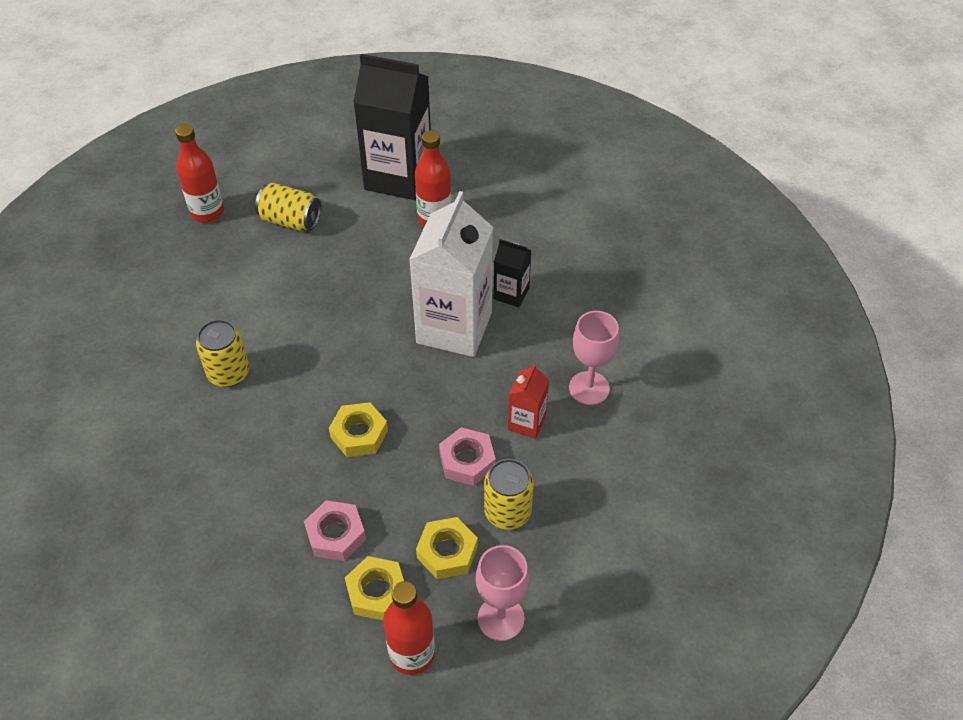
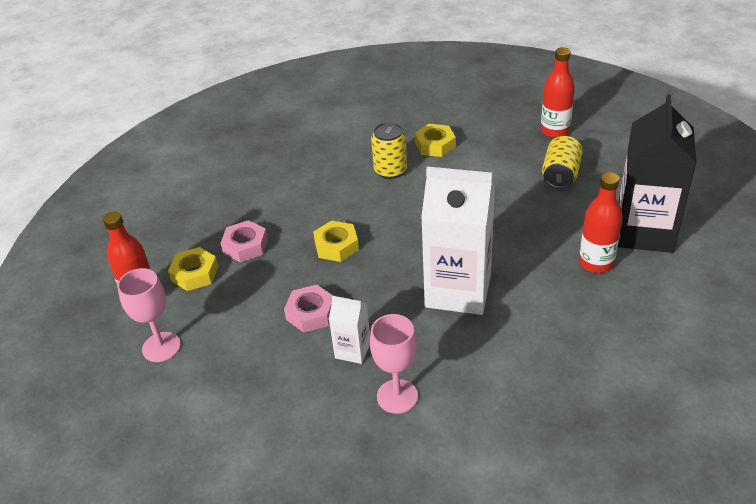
camera: 90 degrees right, 10 degrees down
(447, 552) = (224, 309): yellow nut -> yellow nut (435, 145)
(507, 512) = (258, 344): yellow can -> none
(511, 293) = (510, 328): black carton -> none
(526, 422) = (353, 350): red carton -> white carton

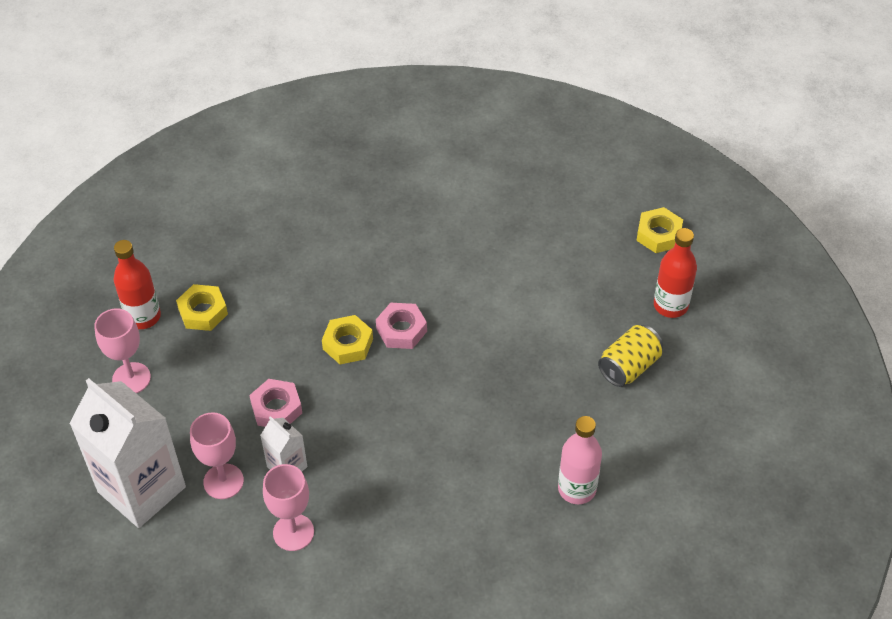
camera: 25 degrees right, 10 degrees up
(245, 246) = (265, 302): pink nut -> pink nut (401, 330)
(304, 386) = (223, 481): none -> pink goblet
(390, 170) = (461, 275): yellow can -> none
(435, 145) = (530, 263): yellow nut -> yellow nut (658, 235)
(458, 290) = (423, 452): white carton -> white carton (142, 489)
(596, 263) = (577, 489): red bottle -> pink bottle
(644, 232) = (655, 478): black carton -> none

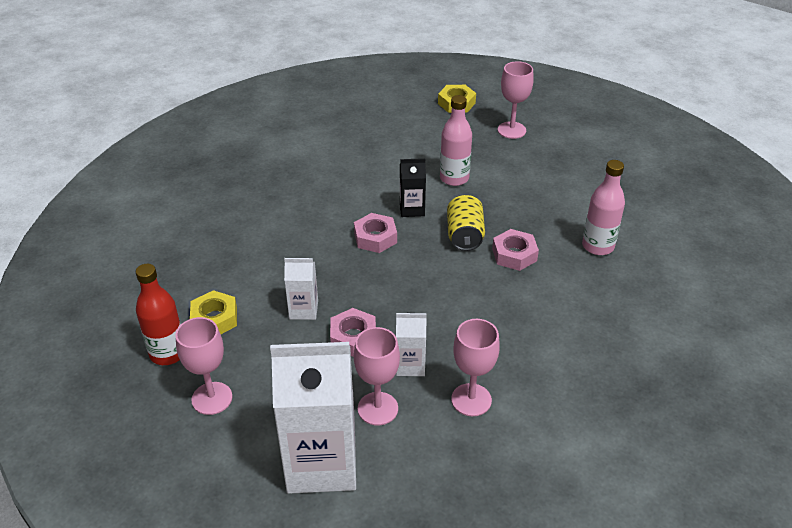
camera: 45 degrees left, 10 degrees down
(270, 355) = (303, 310): none -> white carton
(348, 344) = (350, 268): yellow nut -> none
(466, 324) = (412, 209): none -> black carton
(493, 437) = (514, 254): none -> pink nut
(544, 319) = (454, 178): none -> pink bottle
(629, 366) = (534, 170): yellow can -> yellow can (464, 235)
(670, 305) = (511, 130): red bottle -> pink goblet

